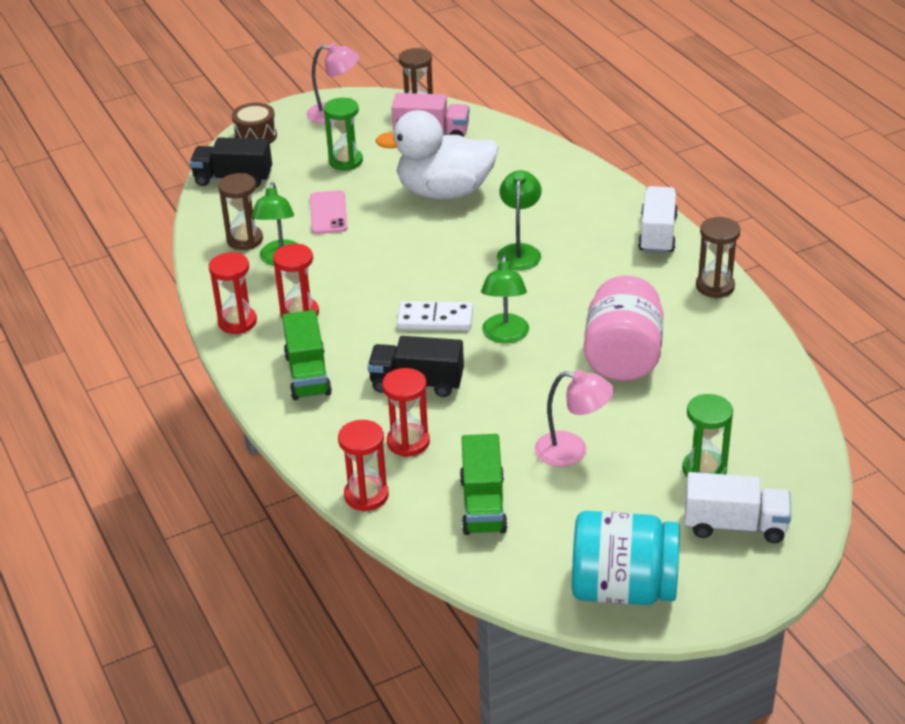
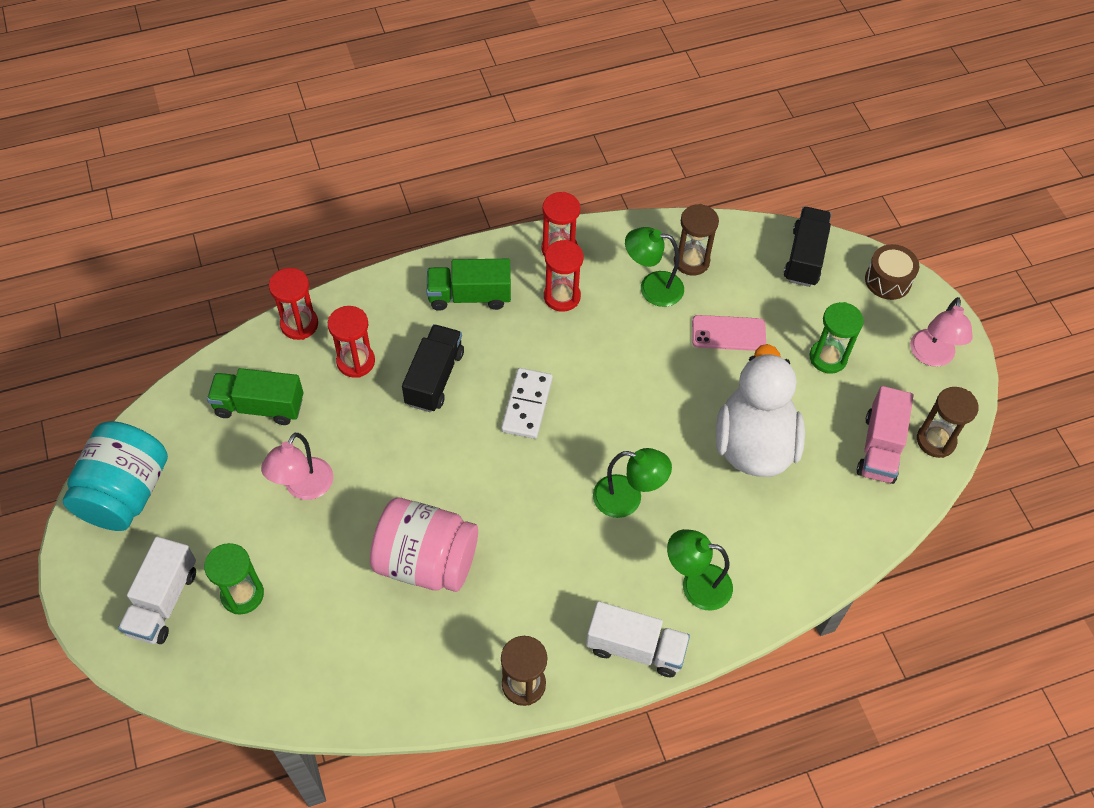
camera: 95 degrees right, 20 degrees up
(505, 336) = (486, 461): green lamp -> green lamp (696, 585)

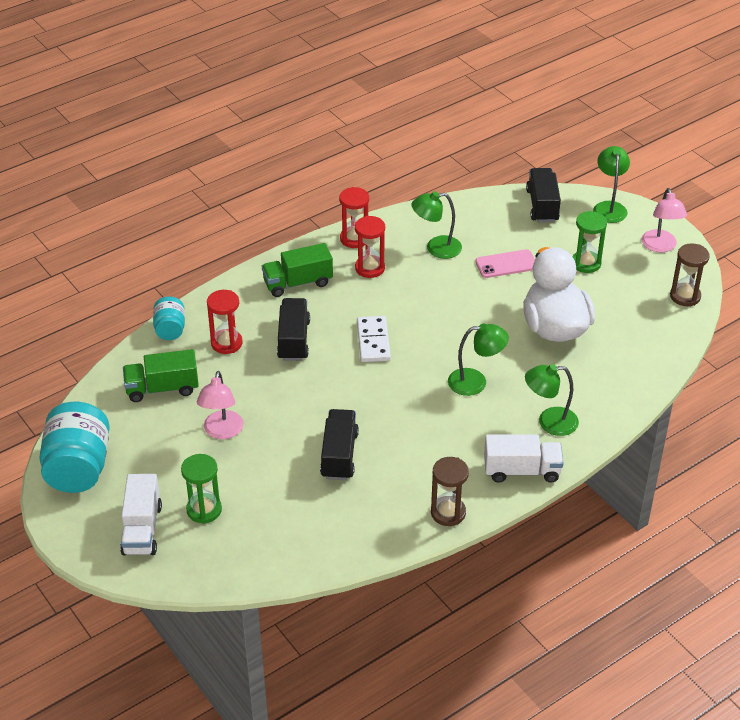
camera: 15 degrees left, 15 degrees down
(299, 324) = (170, 329): red hourglass -> turquoise jar
(426, 561) = (339, 455): pink jar -> black truck
(691, 261) = (458, 225): brown hourglass -> none
(879, 447) = (646, 309): pink truck -> none
(888, 280) = (609, 207): brown drum -> green lamp

